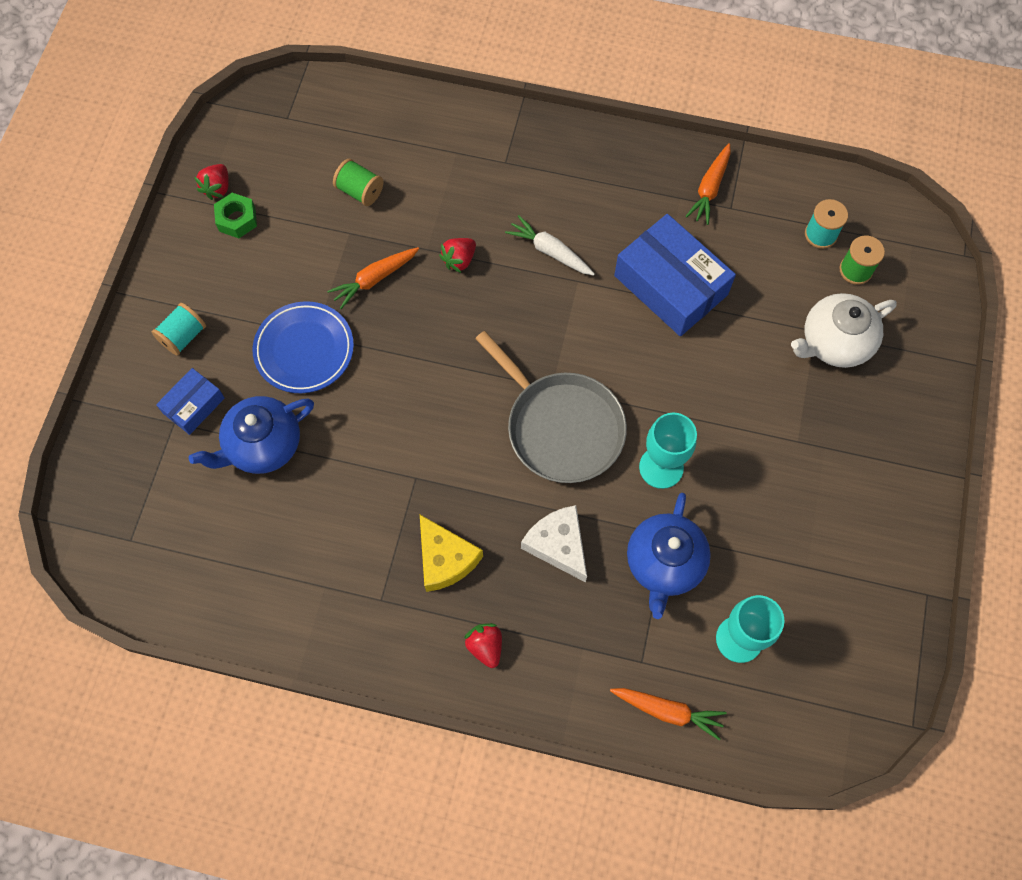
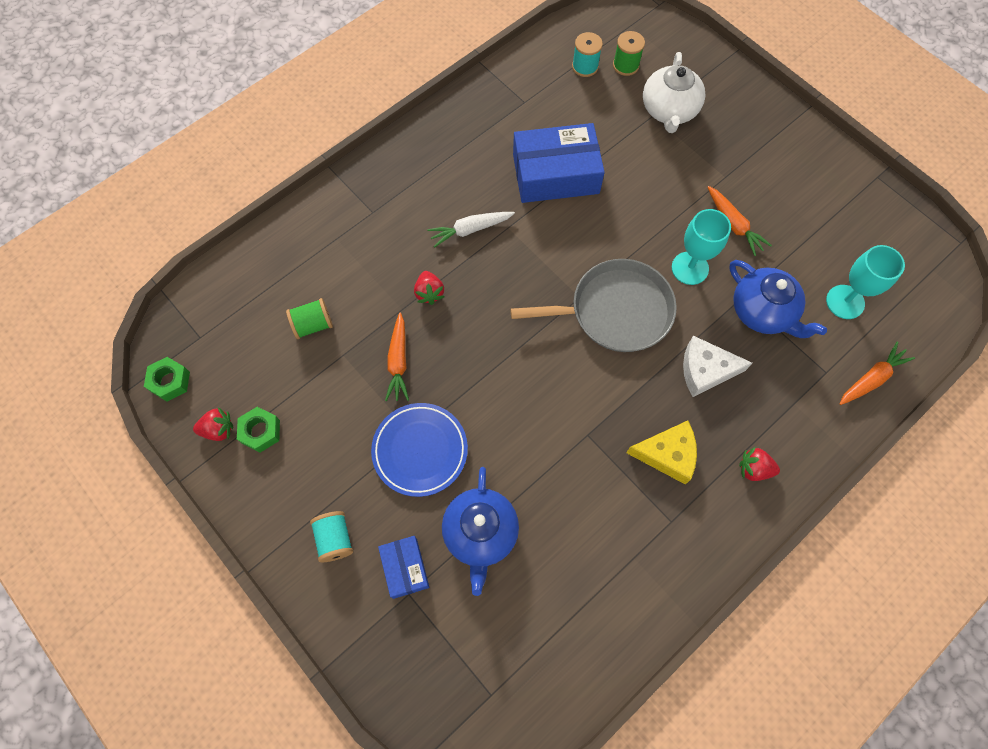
camera: 55 degrees left, 0 degrees up
(217, 188) = (218, 429): red strawberry -> red strawberry turned 60 degrees counterclockwise
(234, 125) = (170, 381): none -> green nut
(709, 189) = (500, 104): orange carrot -> orange carrot (733, 225)

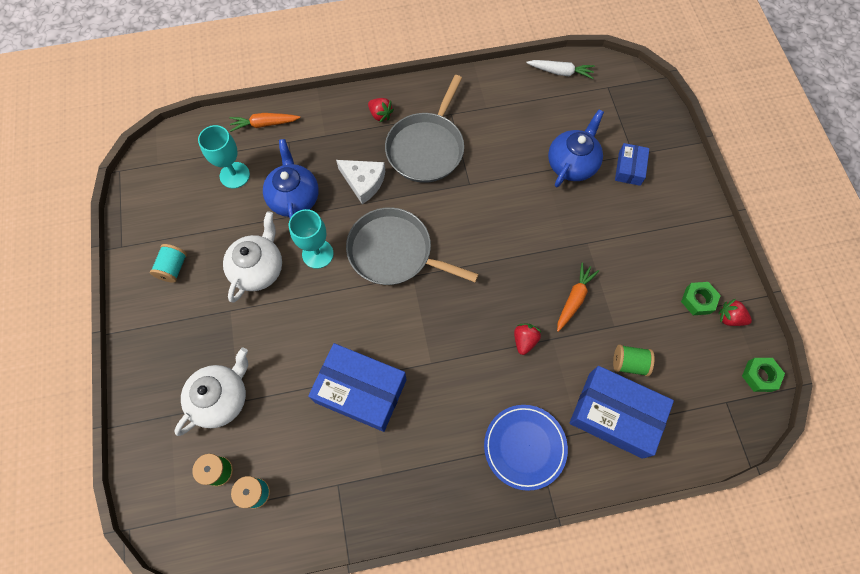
camera: 150 degrees left, 0 degrees up
(308, 270) = (615, 415): none -> blue box
(335, 539) = (668, 206): turquoise spool -> turquoise spool (173, 268)
(420, 450) = (587, 230): blue plate -> blue plate (524, 447)
(470, 230) = (462, 378): white carrot -> white carrot (560, 72)
(667, 454) = (426, 148): yellow cheese -> grey pan
(733, 225) = (258, 268): orange carrot -> white teapot

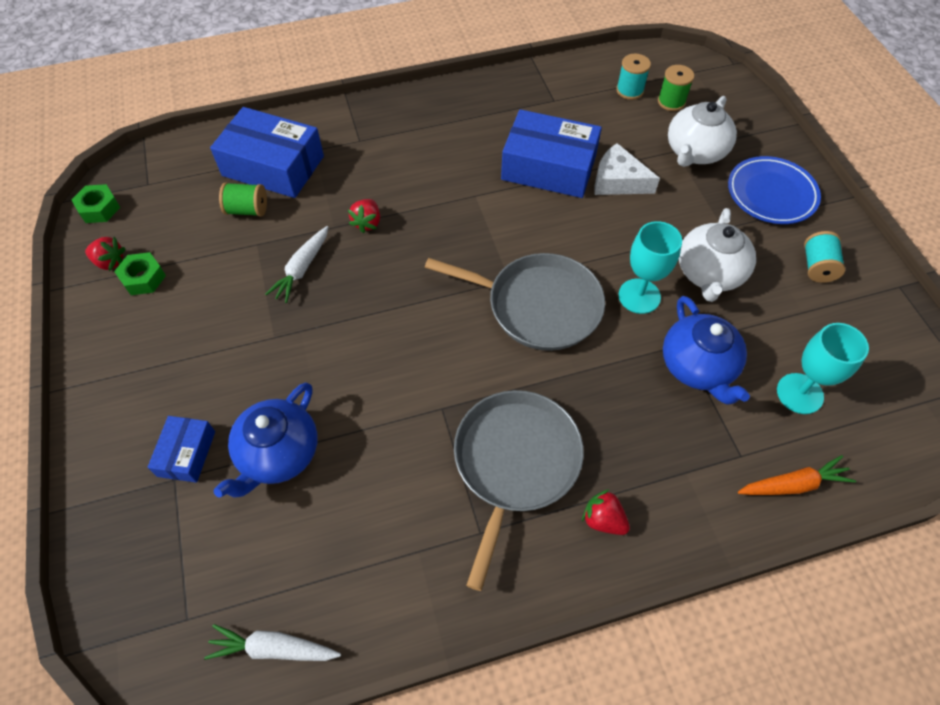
camera: 175 degrees right, 10 degrees down
(363, 182) = (603, 398): white cheese -> white cheese (618, 181)
(524, 447) = (372, 136): blue plate -> blue plate (771, 194)
(574, 299) = (302, 269): orange carrot -> white carrot

